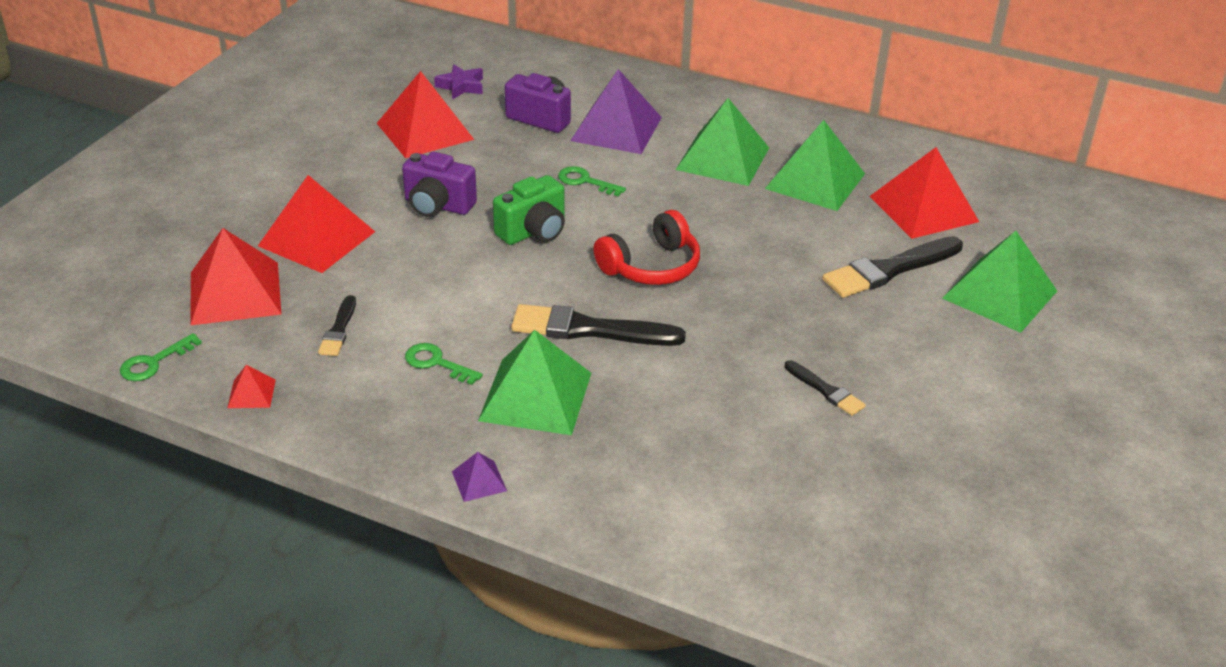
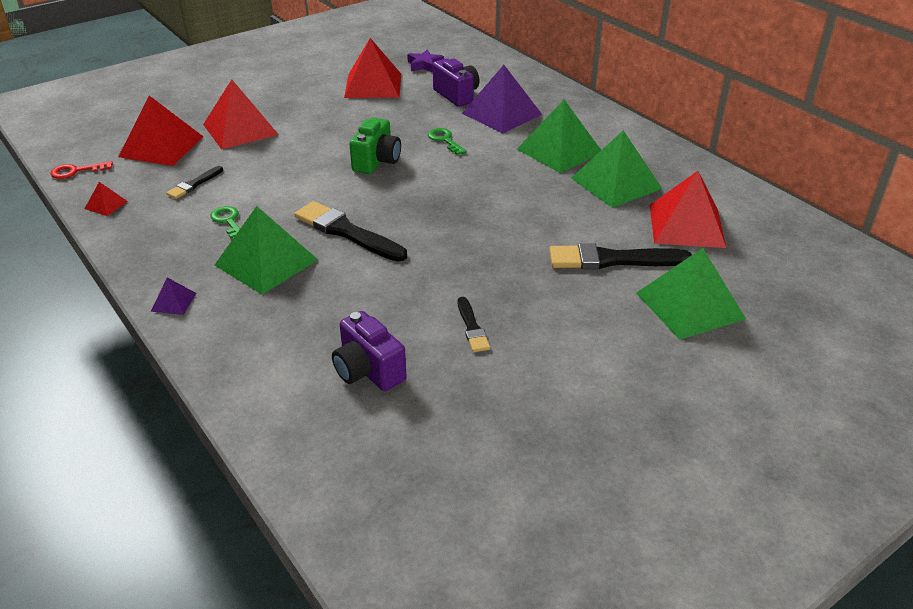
camera: 30 degrees right, 0 degrees up
(154, 362) = (76, 171): green key -> red key
(437, 206) = (333, 130): purple camera -> purple camera (368, 371)
(533, 231) = (377, 161): green camera -> green camera turned 60 degrees counterclockwise
(651, 266) = (432, 205): red headphones -> none

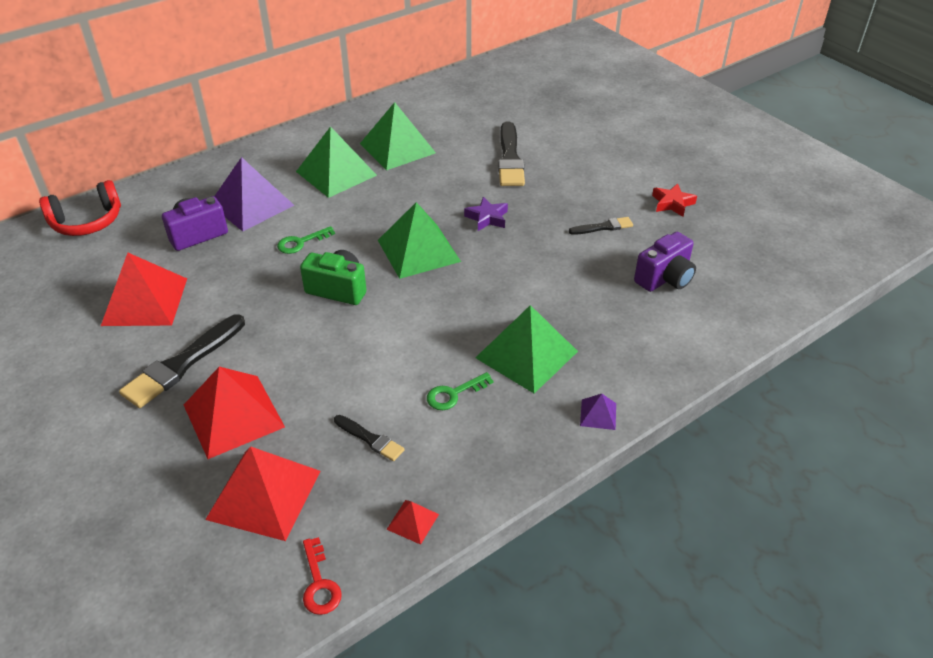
camera: 90 degrees left, 5 degrees up
(347, 232) = (473, 302): black brush -> black brush (182, 364)
(425, 65) = (103, 260): purple star -> purple star (487, 218)
(473, 53) = (87, 221): none -> red headphones
(528, 397) = (672, 203): none -> red star
(686, 225) = (463, 122): red pyramid -> none
(690, 305) = (562, 132): green pyramid -> green pyramid (418, 250)

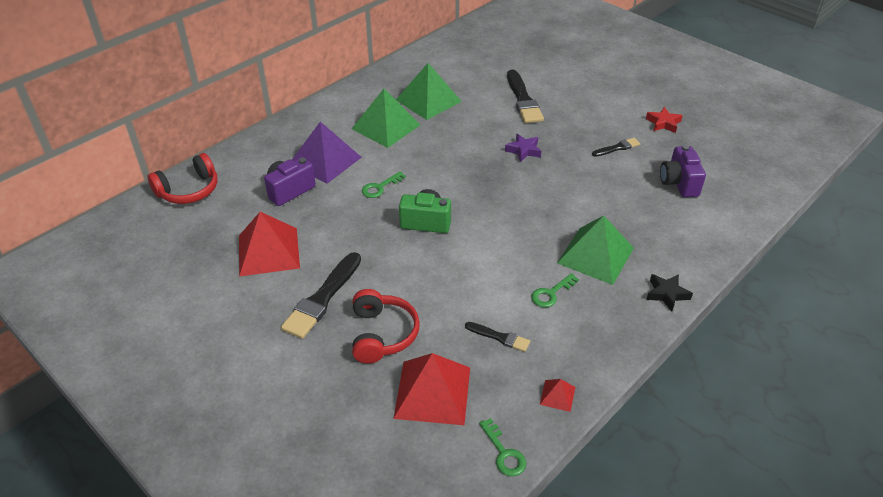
camera: 10 degrees left, 0 degrees up
(233, 416) = (382, 334): red pyramid -> red headphones
(319, 583) = (504, 453): red key -> green key
(418, 250) = (478, 183): green pyramid -> none
(598, 414) = (667, 294): purple pyramid -> black star
(665, 278) = (679, 183): purple camera -> purple camera turned 135 degrees clockwise

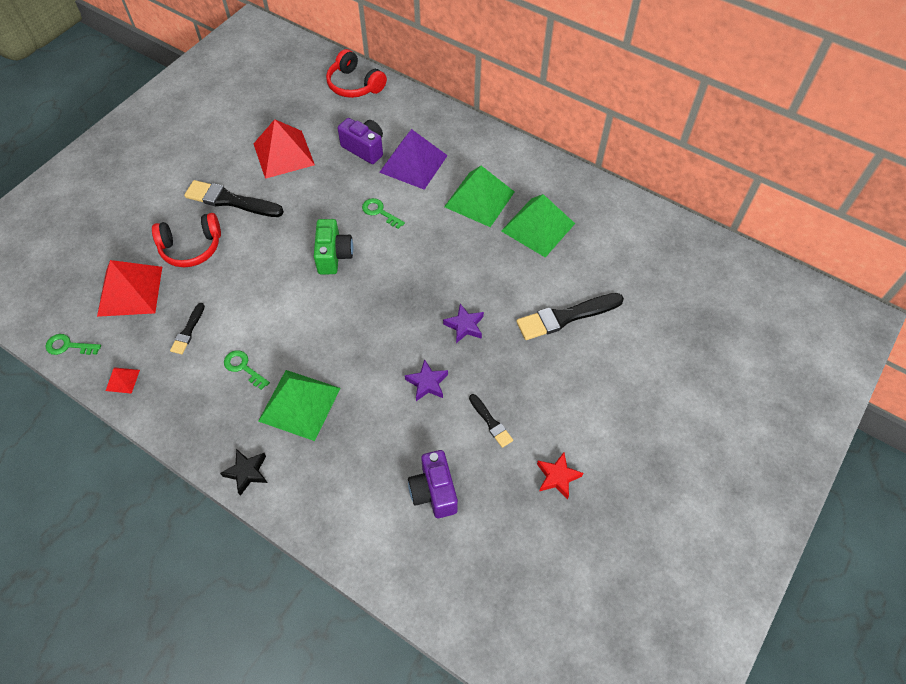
camera: 80 degrees right, 15 degrees up
(504, 453) = (68, 346): green key -> green key turned 45 degrees clockwise
(578, 176) = (427, 383): none -> purple star
(679, 183) = (434, 491): purple camera -> purple camera turned 90 degrees counterclockwise

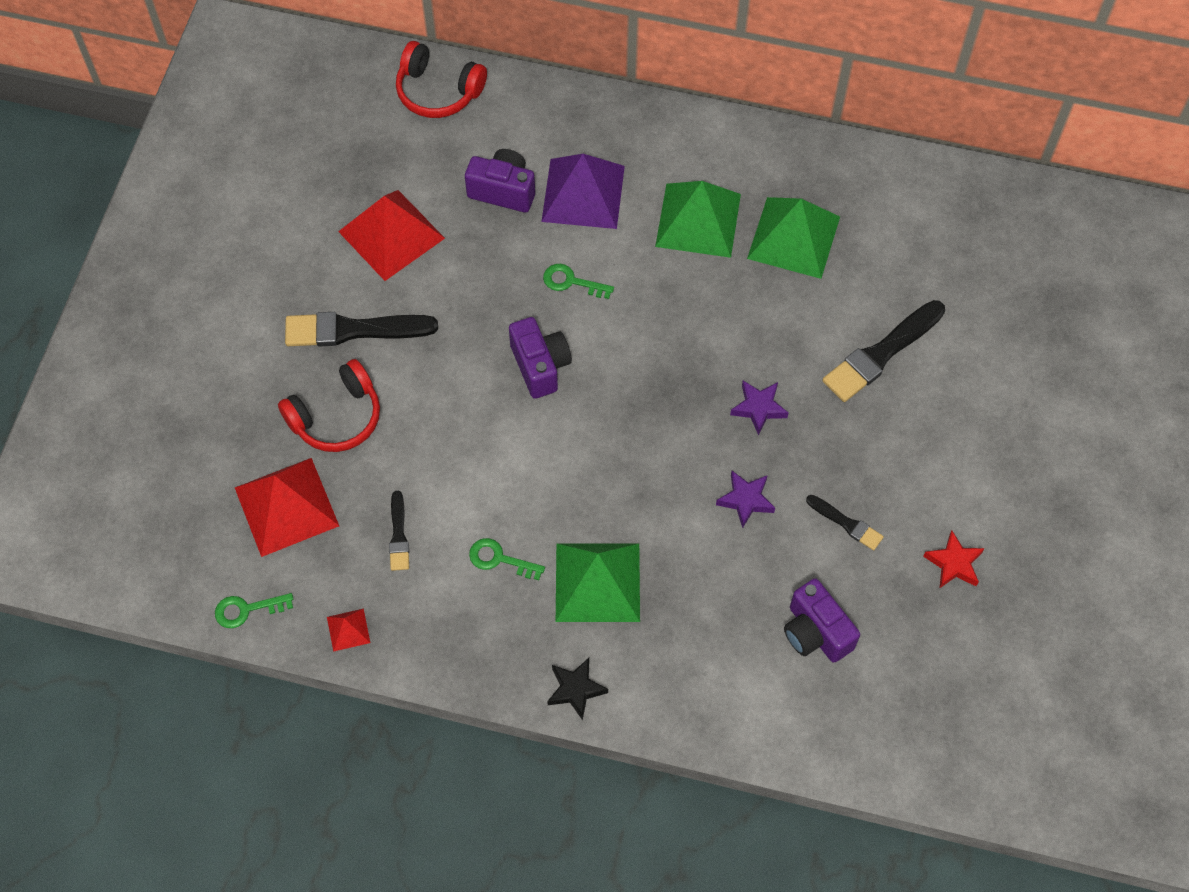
camera: 20 degrees left, 5 degrees up
(334, 256) = (540, 366): green camera -> purple camera

